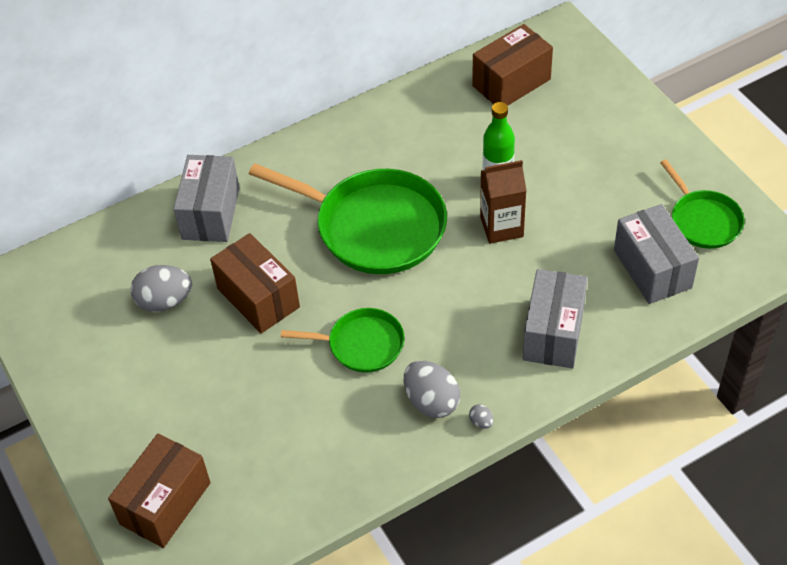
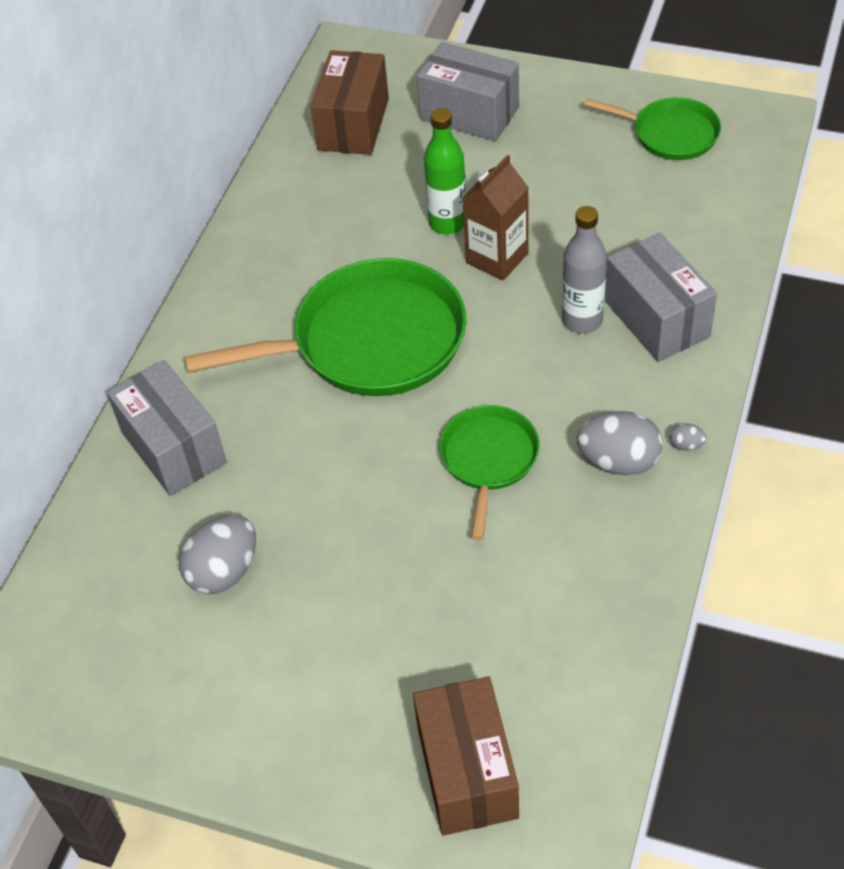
camera: 40 degrees left, 0 degrees up
(258, 298) = (326, 493): brown box -> none
(362, 344) = (488, 459): green pan -> green pan turned 45 degrees counterclockwise
(507, 302) = (582, 320): none -> grey bottle
(652, 269) = (676, 203): grey box -> grey box (469, 113)

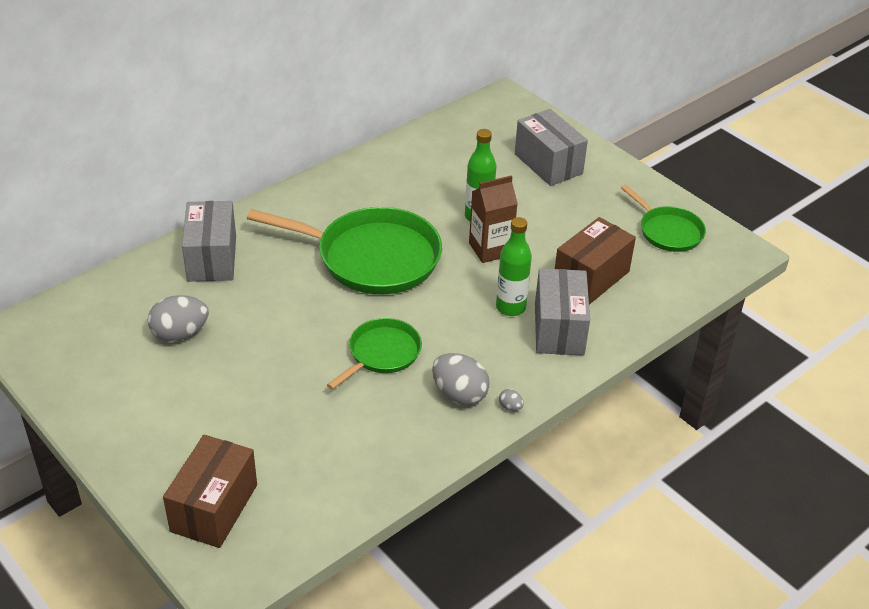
camera: 25 degrees right, 10 degrees down
(353, 124) = (471, 139): brown box -> brown box (591, 277)
(582, 320) = (510, 307): grey bottle -> green bottle

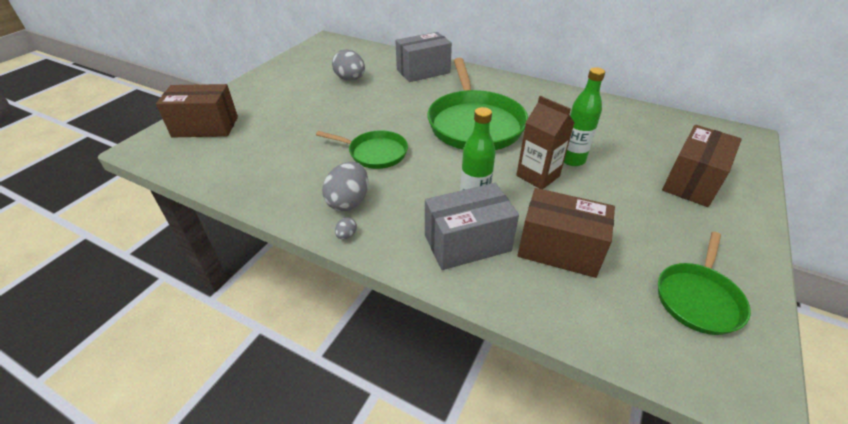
camera: 70 degrees right, 0 degrees up
(548, 164) = (692, 182): grey box -> brown box

